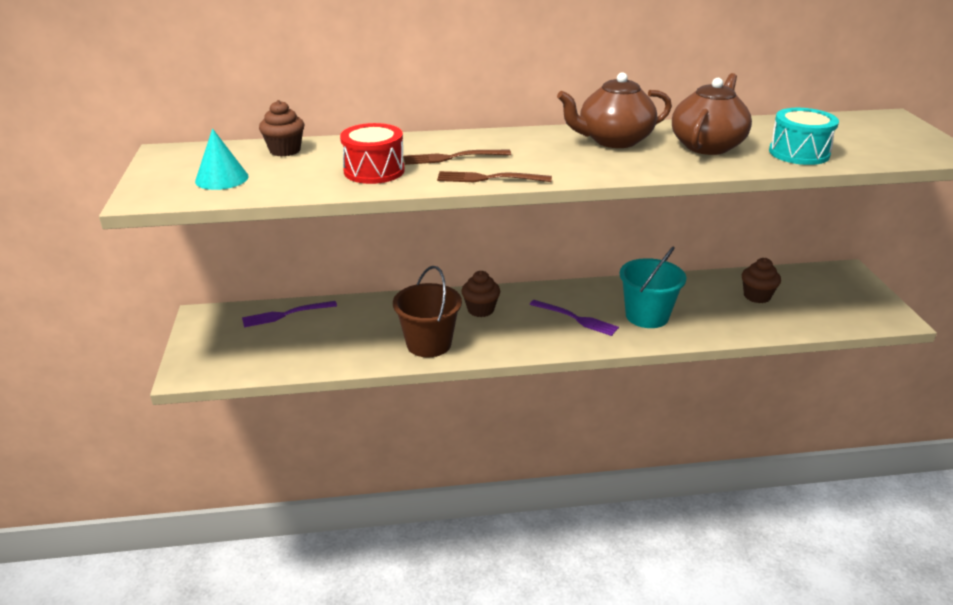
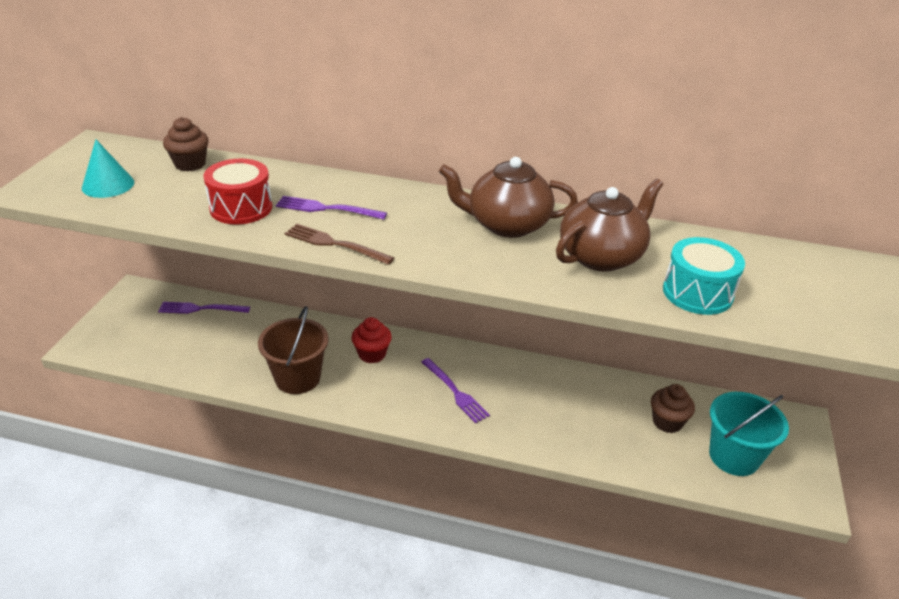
camera: 20 degrees right, 5 degrees up
(452, 158) = (326, 209): brown fork -> purple fork
(480, 310) = (372, 354): brown cupcake -> red cupcake
(647, 316) = (529, 411): turquoise bucket -> turquoise bucket (734, 456)

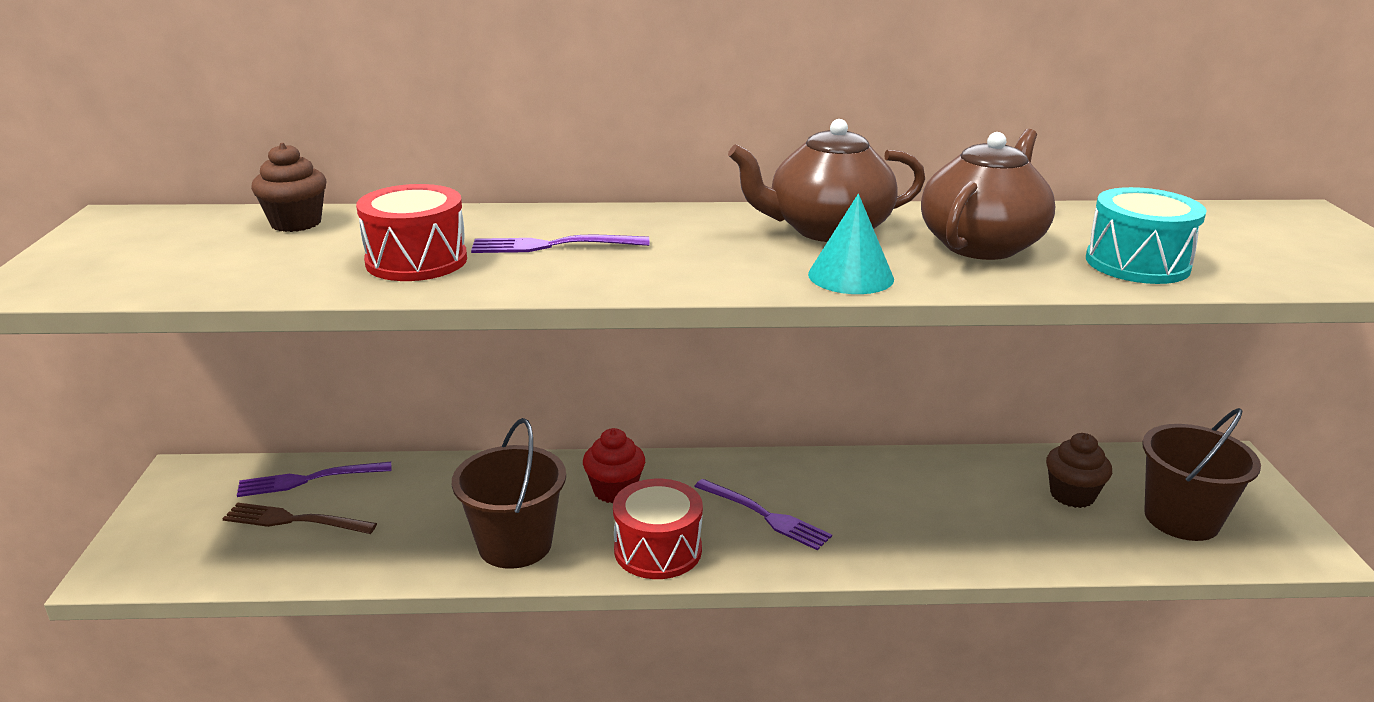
camera: 15 degrees left, 10 degrees down
(108, 185) = (169, 262): turquoise cone -> turquoise cone (850, 276)
(334, 244) = (596, 282): brown fork -> brown fork (293, 520)
(378, 401) = (658, 550): none -> red drum
(734, 456) = (1181, 519): turquoise bucket -> brown bucket

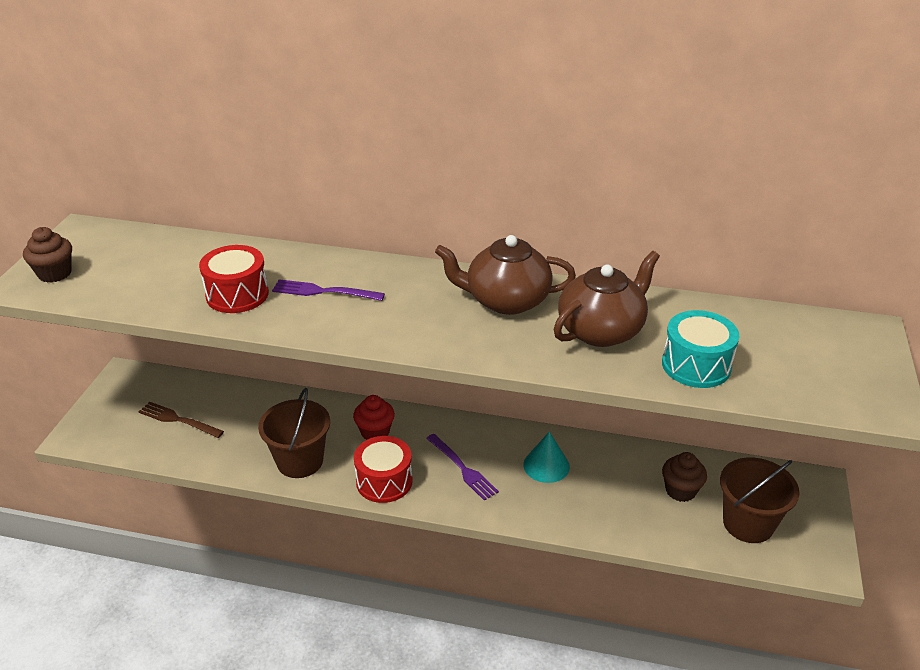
camera: 15 degrees right, 10 degrees up
(296, 223) = (181, 248): brown cupcake -> brown cupcake (55, 273)
(308, 480) = (194, 391): purple fork -> none
(850, 276) = (493, 348): turquoise cone -> turquoise cone (546, 465)

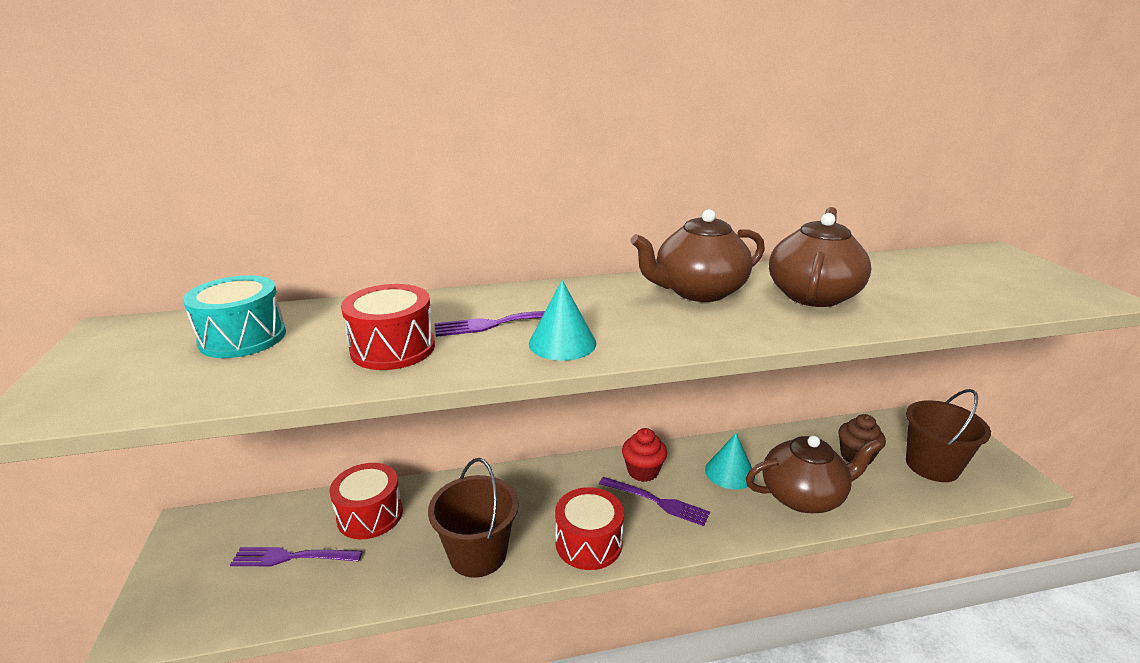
camera: 25 degrees left, 10 degrees down
(55, 273) = (91, 383): brown cupcake -> none
(178, 420) = (291, 557): brown fork -> purple fork
(243, 406) = (370, 515): none -> red drum
(351, 322) = (562, 343): none -> turquoise cone
(375, 432) = (541, 495): red cupcake -> red cupcake (643, 471)
(592, 507) = (803, 496): none -> brown teapot
(696, 365) = (925, 301): turquoise drum -> turquoise drum (243, 338)

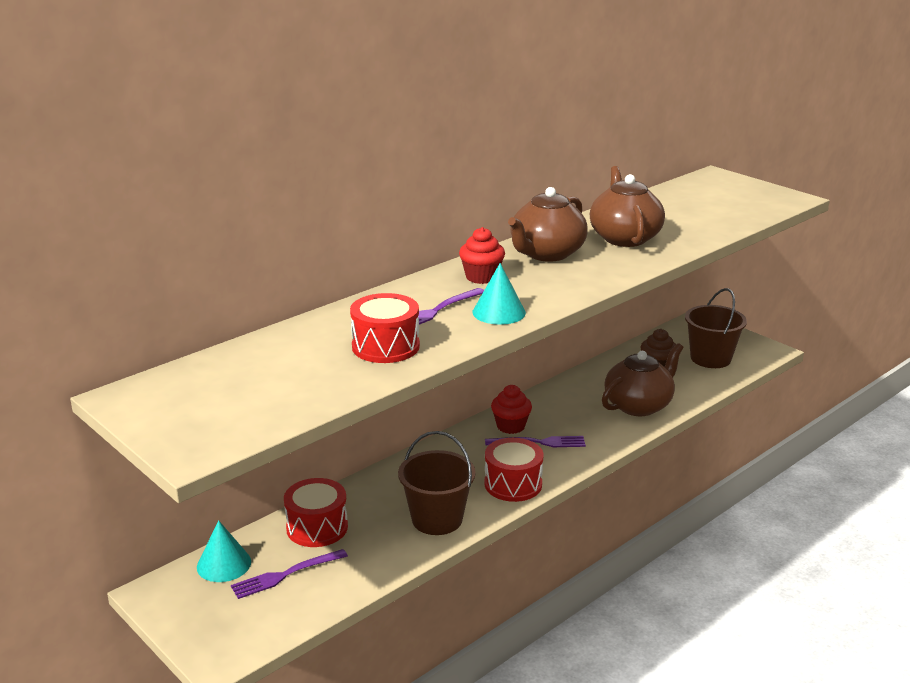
camera: 30 degrees left, 0 degrees up
(243, 338) = (254, 371): turquoise drum -> none
(595, 300) = (481, 277): none -> red cupcake
(729, 472) = (576, 406): turquoise cone -> turquoise cone (224, 564)

